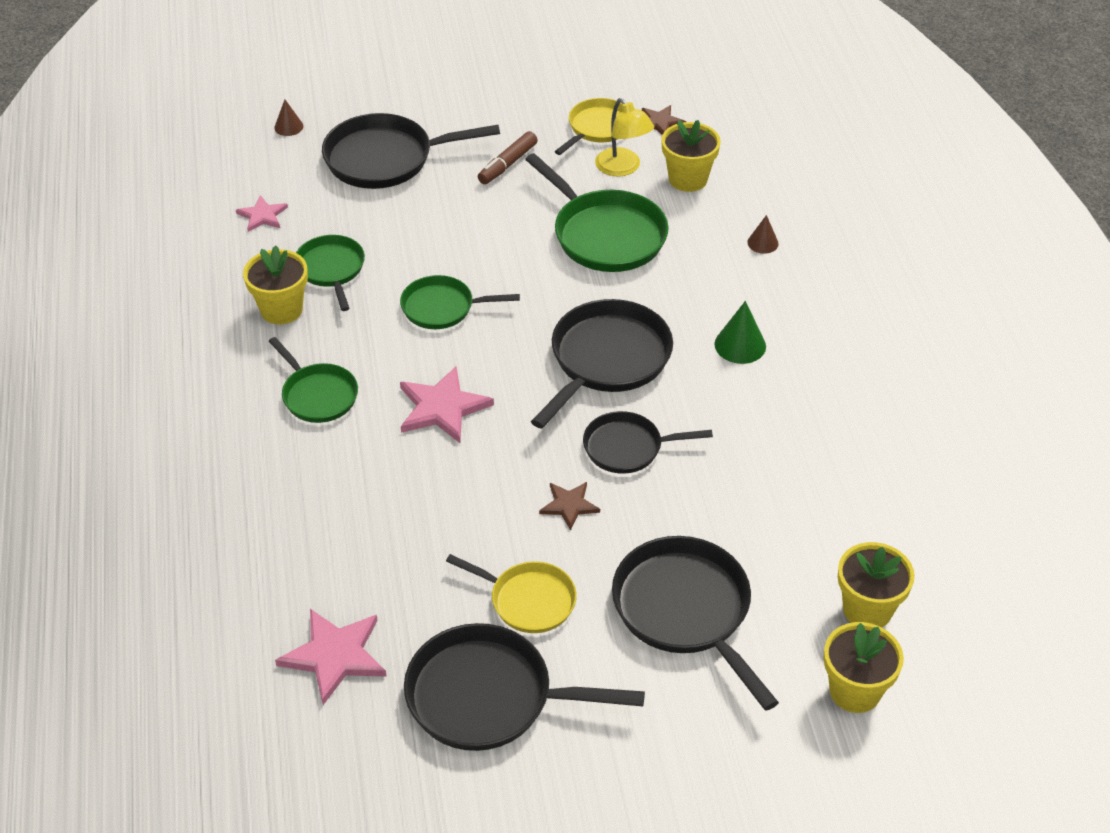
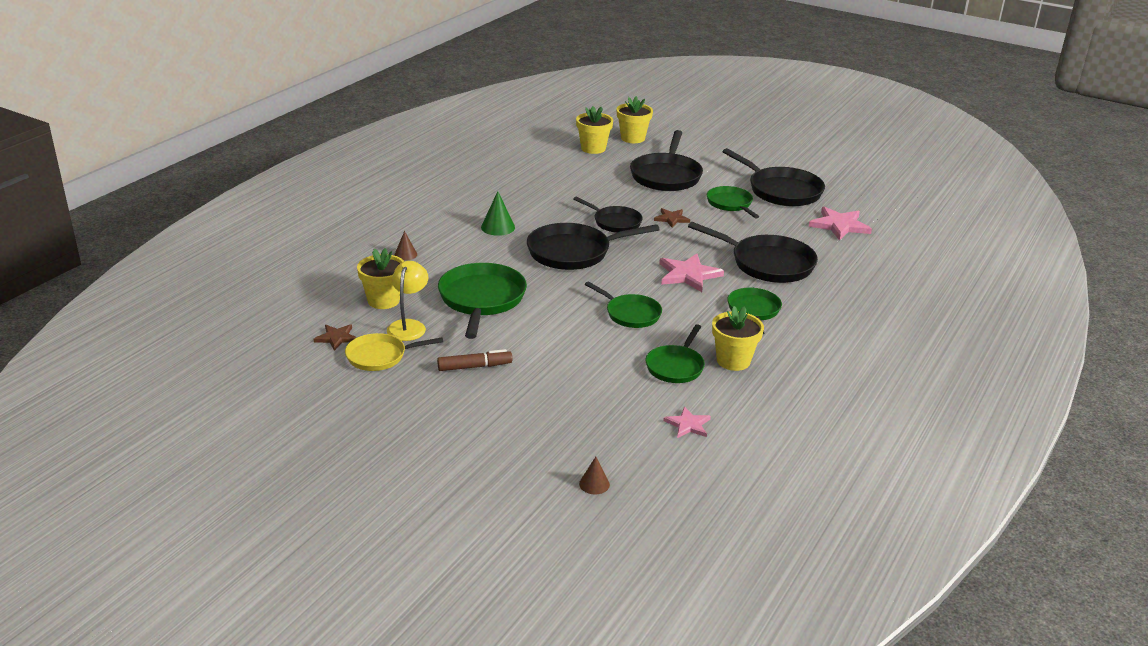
camera: 140 degrees left, 15 degrees down
(385, 158) = (551, 416): black pan -> black pan (767, 264)
(528, 600) = (730, 204): yellow pan -> green pan

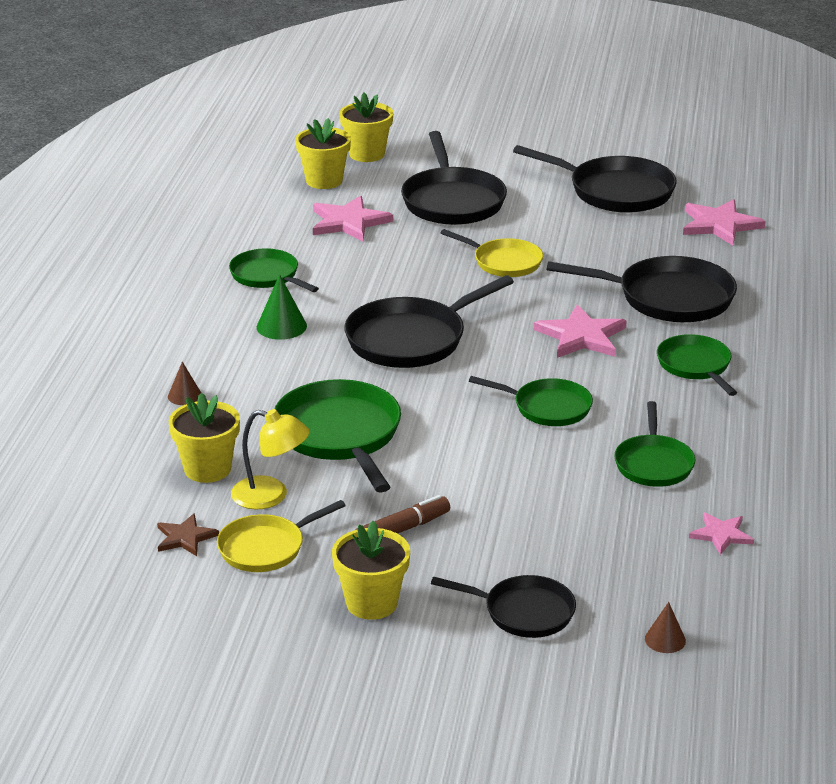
camera: 20 degrees left, 0 degrees up
(408, 326) = (270, 496): yellow lamp -> yellow lamp turned 120 degrees clockwise
(589, 175) = (348, 222): none -> pink star
(615, 222) = (433, 284): black pan -> black pan (523, 612)
(671, 219) = (504, 262): brown star -> yellow pan
(730, 204) = (564, 224): green pan -> green pan (267, 276)
(733, 361) = (717, 438): yellow flower pot -> yellow flower pot (371, 603)

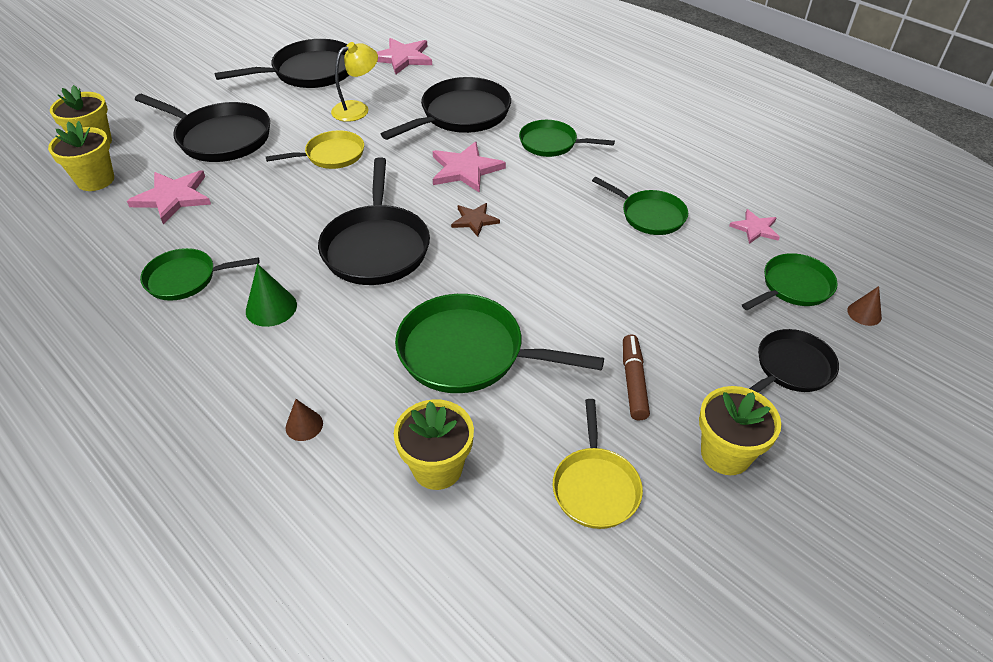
camera: 55 degrees left, 15 degrees up
(185, 537) = (533, 542): brown star -> brown star (474, 220)
(270, 496) = (518, 443): yellow lamp -> yellow lamp (357, 109)
(547, 408) = (537, 227): green pan -> green pan (793, 287)

